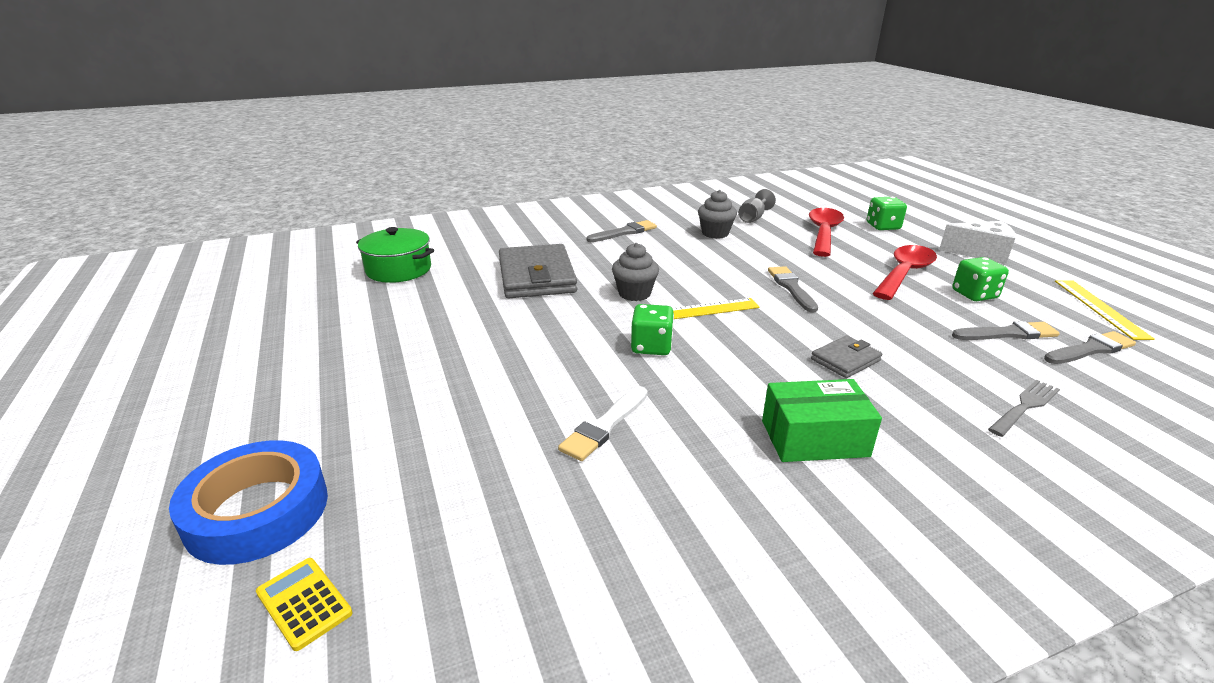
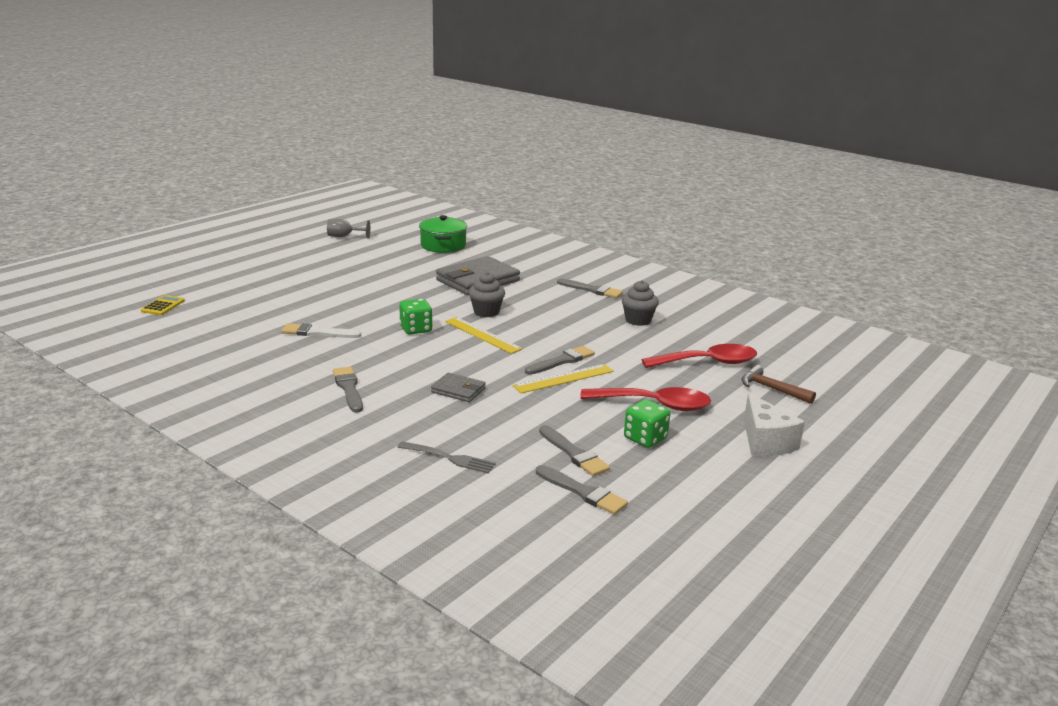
camera: 60 degrees right, 5 degrees down
(257, 511) = (207, 283): blue tape -> none
(753, 218) = (700, 330): grey goblet -> grey goblet (344, 236)
(814, 438) = (349, 388): green box -> grey brush
(883, 226) = (771, 389): green dice -> brown hammer
(1100, 308) = (692, 504): yellow ruler -> yellow ruler (564, 378)

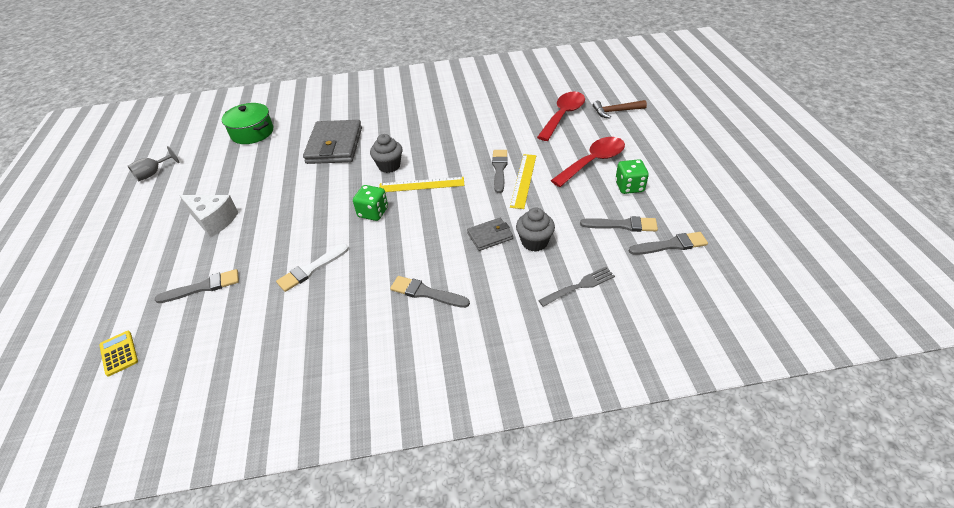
camera: 45 degrees left, 20 degrees up
(592, 290) = (416, 106): grey brush -> grey brush (203, 287)
(638, 320) = (481, 111): grey cupcake -> grey cupcake (534, 242)
(765, 442) = (671, 146): white cheese -> white cheese (214, 221)

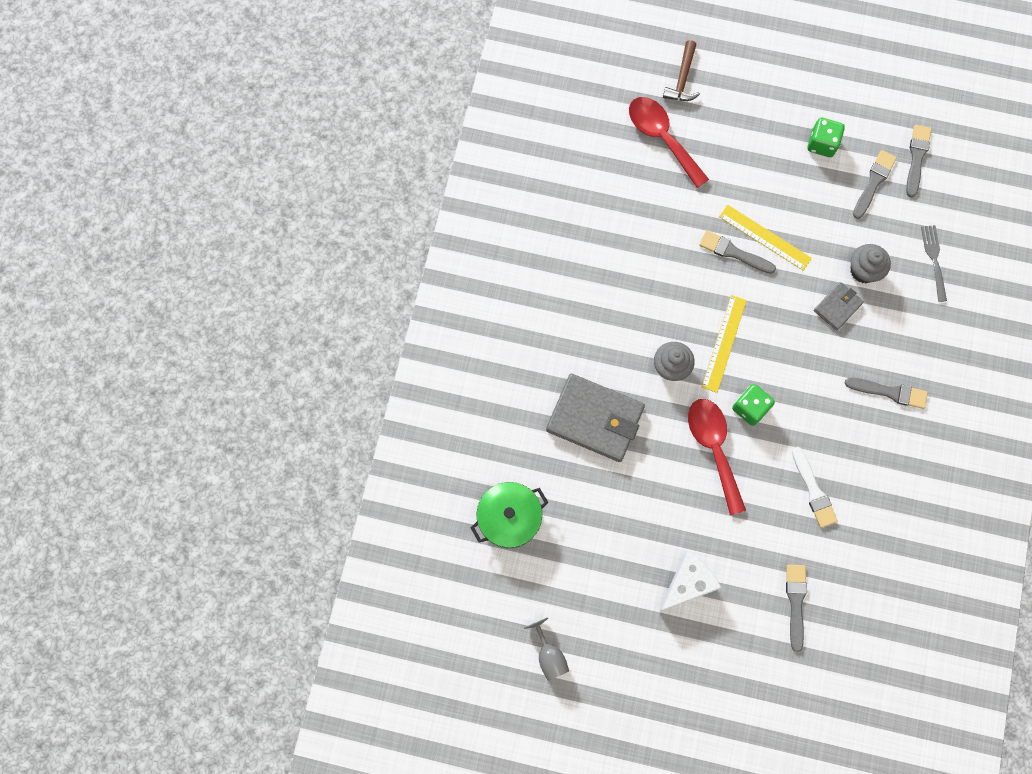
camera: 70 degrees left, 30 degrees up
(119, 353) = (856, 687): yellow calculator -> none
(426, 293) = (889, 392): grey brush -> grey brush turned 120 degrees counterclockwise
(490, 236) = (837, 307): grey wallet -> grey wallet turned 45 degrees clockwise
(593, 162) = (765, 154): red spoon -> red spoon (713, 448)

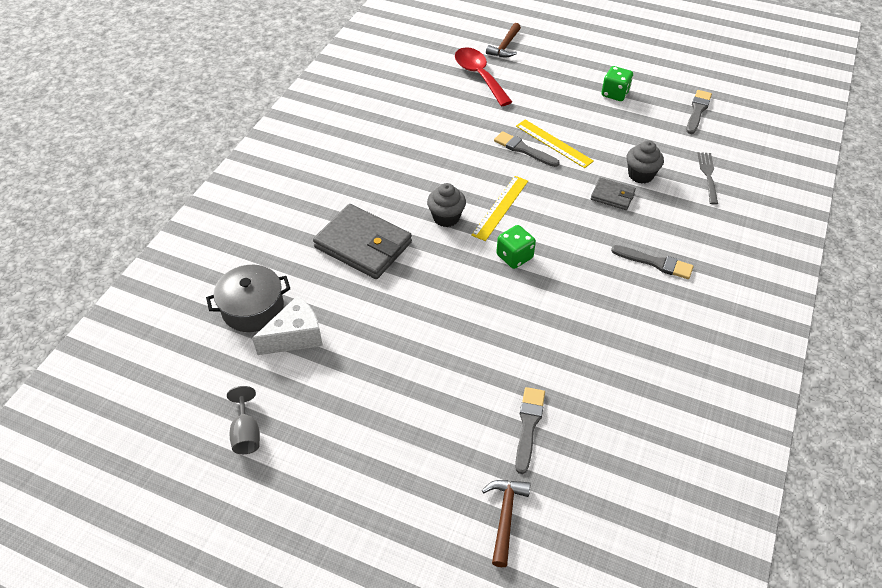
camera: 10 degrees right, 25 degrees down
(509, 518) = (253, 308): green pot -> grey pot
(687, 584) = (415, 390): white cheese -> white cheese (296, 336)
(713, 448) = (471, 282): red spoon -> none
(791, 694) = (505, 516): none -> brown hammer
(813, 491) = (566, 330): white brush -> none
(837, 307) = (612, 196): grey wallet -> grey wallet turned 60 degrees clockwise
(874, 182) = (657, 121): grey brush -> none

